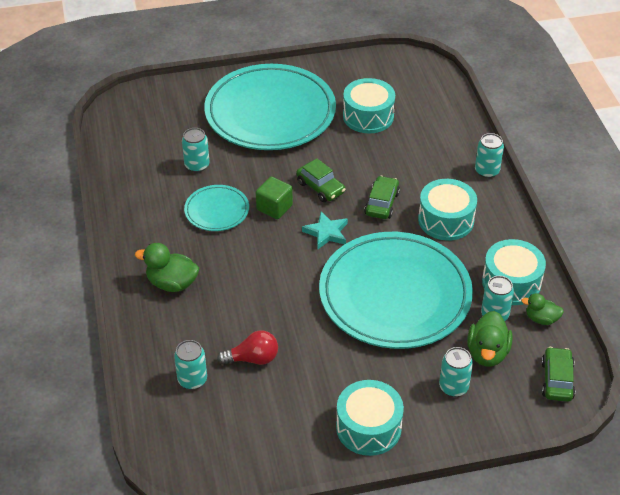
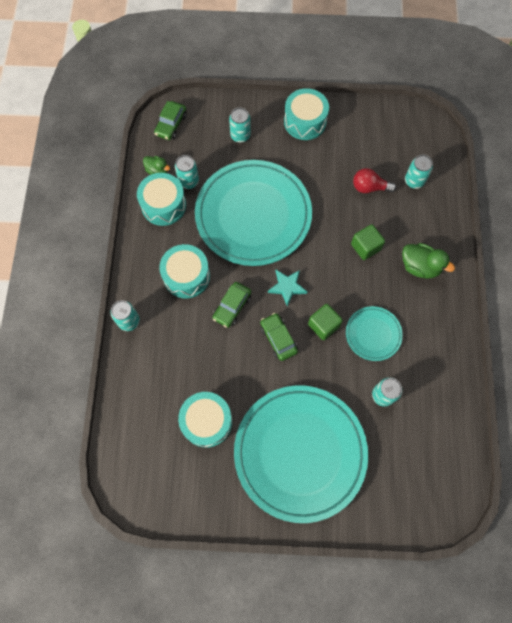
camera: 165 degrees left, 25 degrees up
(243, 290) = (365, 247): none -> green cube
(487, 353) = (207, 154): green duck -> none

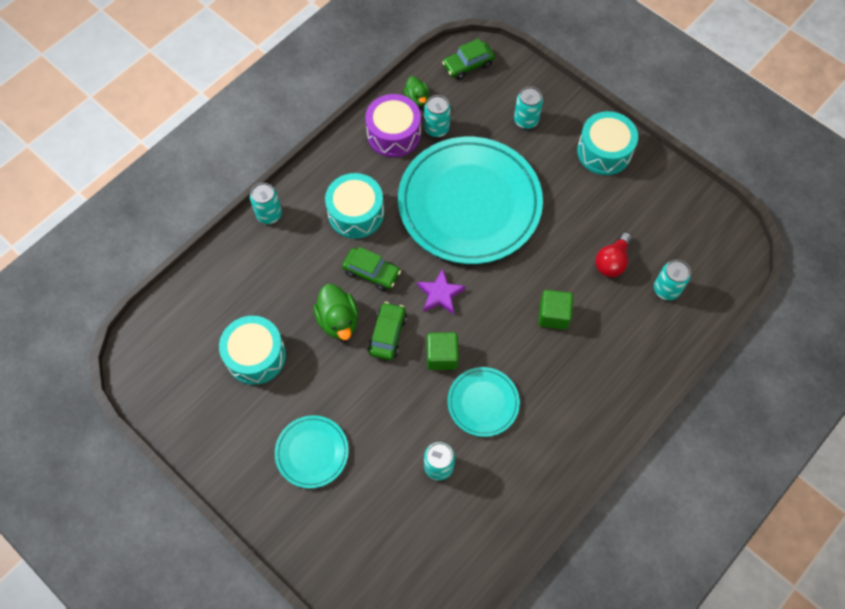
camera: 40 degrees right, 5 degrees down
(163, 205) = (394, 134): turquoise drum -> purple drum
(232, 307) = (371, 272): green car -> green car turned 135 degrees counterclockwise
(287, 287) = (440, 294): turquoise star -> purple star
(300, 452) = (312, 452): turquoise plate -> turquoise plate, size x0.46
(369, 187) = (612, 261): red light bulb -> red light bulb turned 105 degrees counterclockwise
(419, 266) = (592, 376): green duck -> green duck (338, 320)

